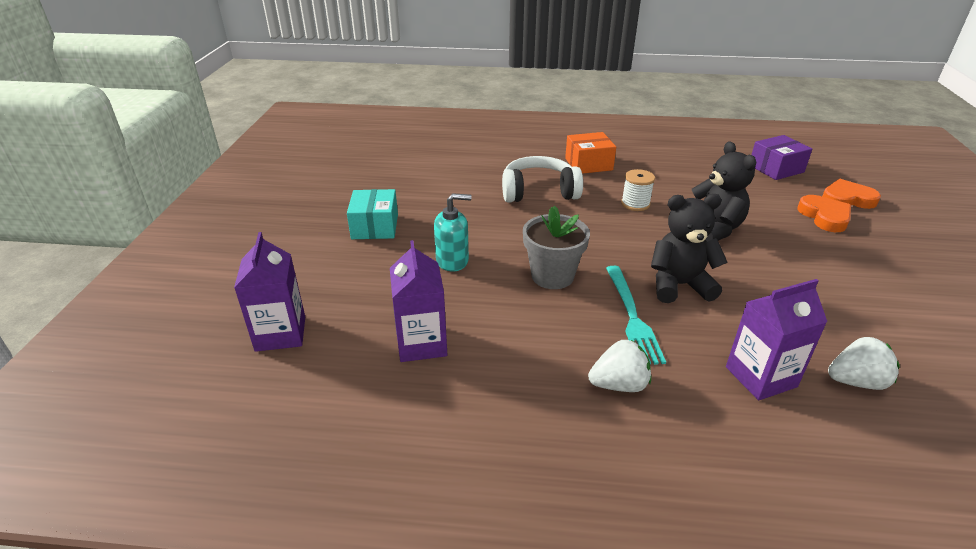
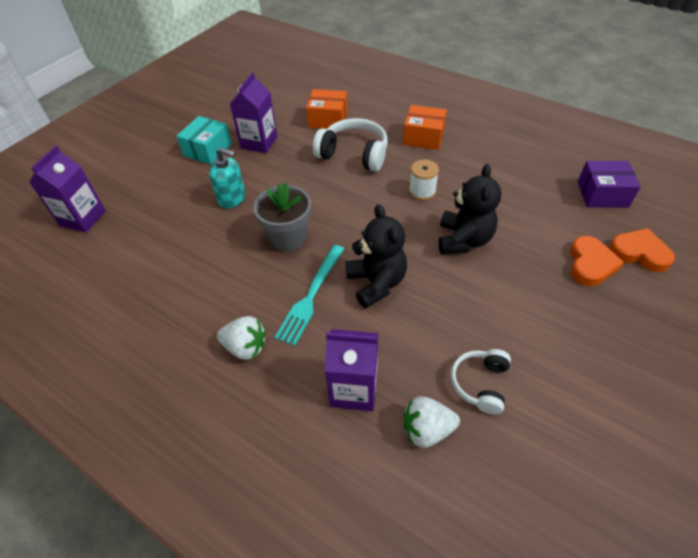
camera: 30 degrees right, 15 degrees up
(421, 343) = (153, 259): purple carton -> purple carton (259, 142)
(480, 171) = (328, 119): none -> orange box
(679, 285) = (376, 283): black teddy bear -> black teddy bear turned 45 degrees clockwise
(852, 329) = (480, 383): none -> white headphones
(856, 381) = (427, 430): white strawberry -> white strawberry turned 150 degrees clockwise

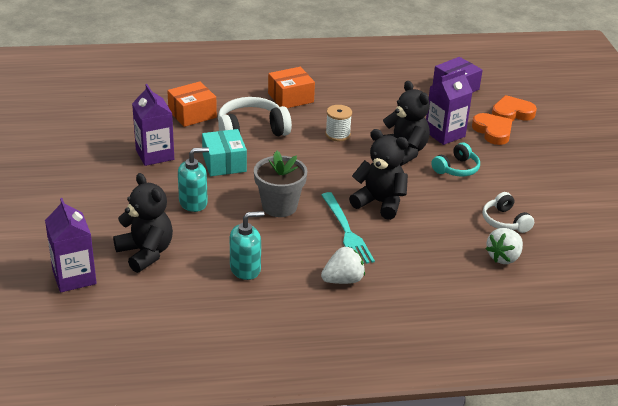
camera: 45 degrees left, 15 degrees down
(147, 225) = (146, 253): none -> black teddy bear
(190, 283) = (245, 269): none -> turquoise soap dispenser
(207, 150) = (113, 179): turquoise box -> turquoise box (224, 163)
(354, 389) = (440, 262): purple carton -> purple carton (444, 134)
(498, 287) = (456, 169): none -> turquoise headphones

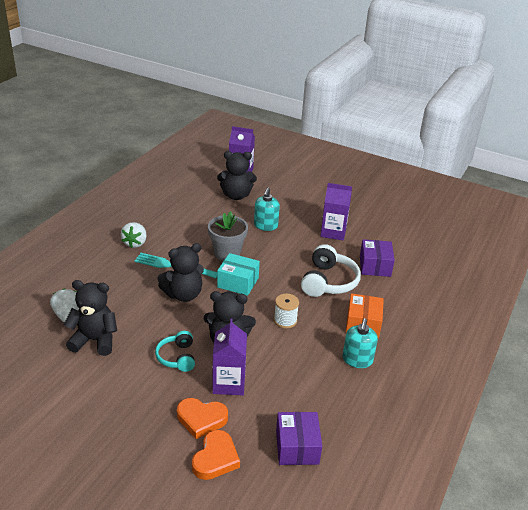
camera: 125 degrees right, 0 degrees up
(192, 114) = (375, 266): orange box -> purple box
(224, 163) = (297, 253): turquoise box -> turquoise box (238, 282)
(245, 269) = (186, 218): turquoise soap dispenser -> turquoise soap dispenser (357, 360)
(505, 221) = (94, 340): white headphones -> black teddy bear

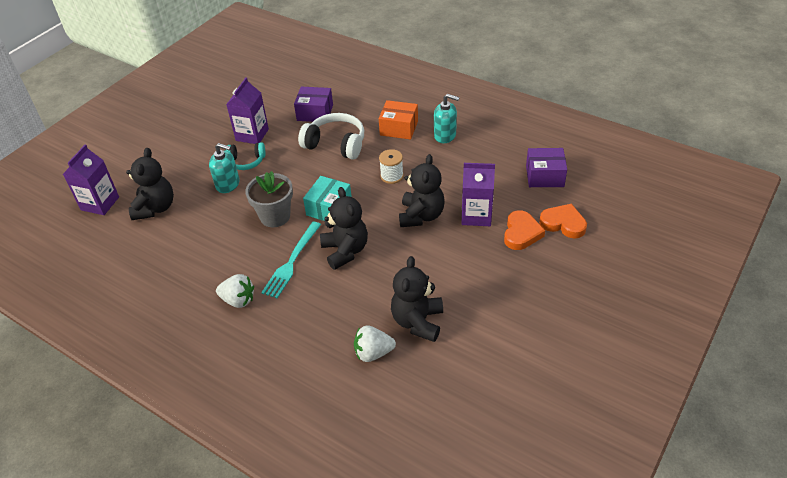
camera: 80 degrees left, 10 degrees up
(177, 357) = (443, 252): turquoise headphones -> turquoise headphones (246, 161)

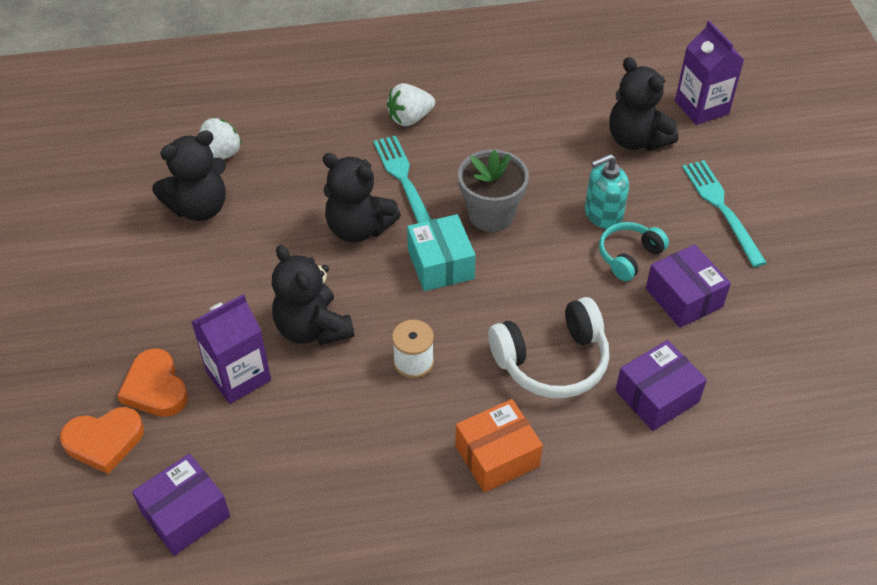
camera: 135 degrees right, 5 degrees up
(178, 155) = (721, 208): none -> turquoise fork
(252, 135) = (683, 297): purple carton -> purple box
(417, 321) = (199, 207): black teddy bear -> black teddy bear turned 90 degrees clockwise
(445, 135) = (410, 492): turquoise soap dispenser -> none

